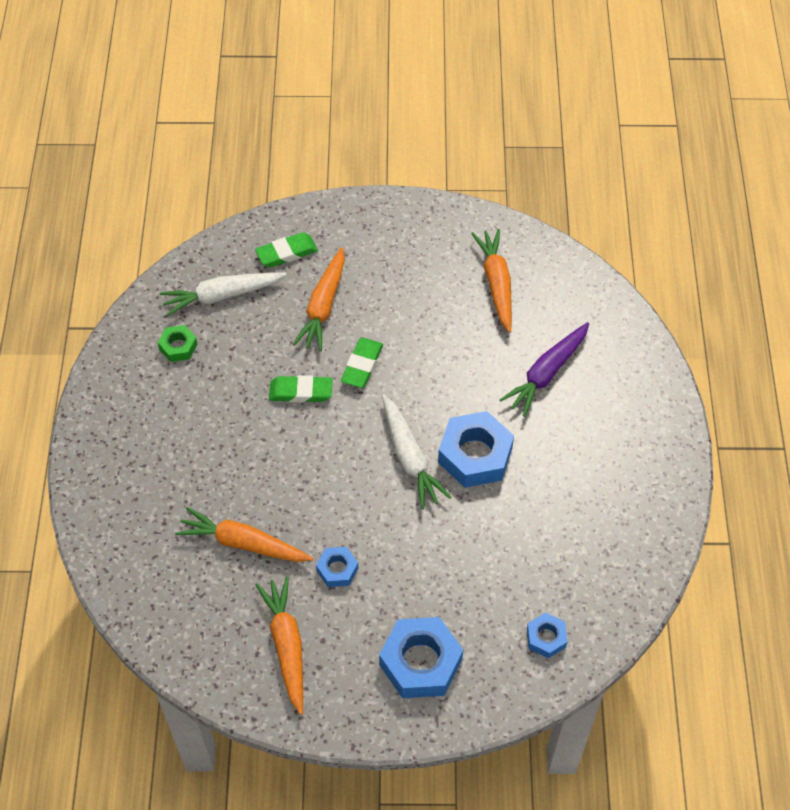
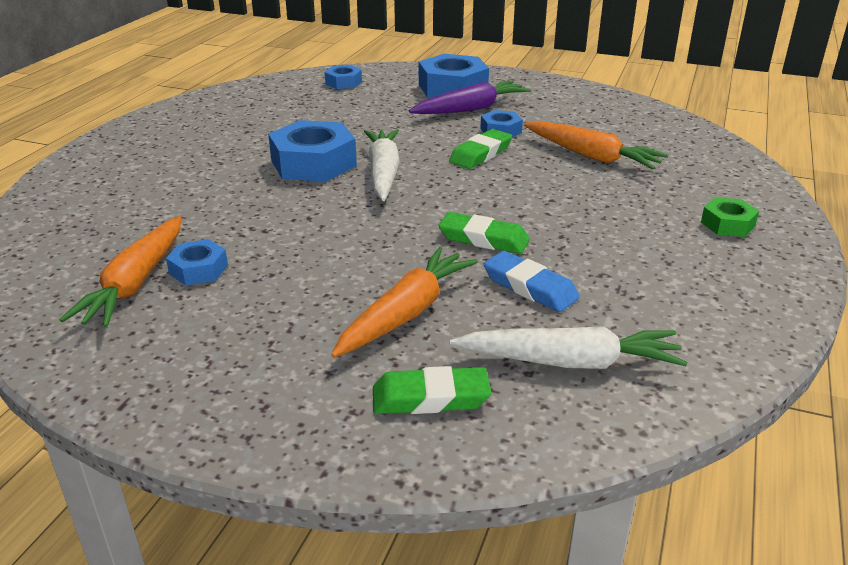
camera: 160 degrees left, 25 degrees down
(178, 347) = (654, 315): green nut -> green nut (727, 224)
(257, 350) = (530, 287): none -> blue eraser
(286, 645) = (564, 108): orange carrot -> none
(362, 365) = (389, 245): green eraser -> green eraser (480, 154)
(468, 306) = (198, 269): none -> blue nut
(546, 373) = (174, 198): purple carrot -> purple carrot (471, 109)

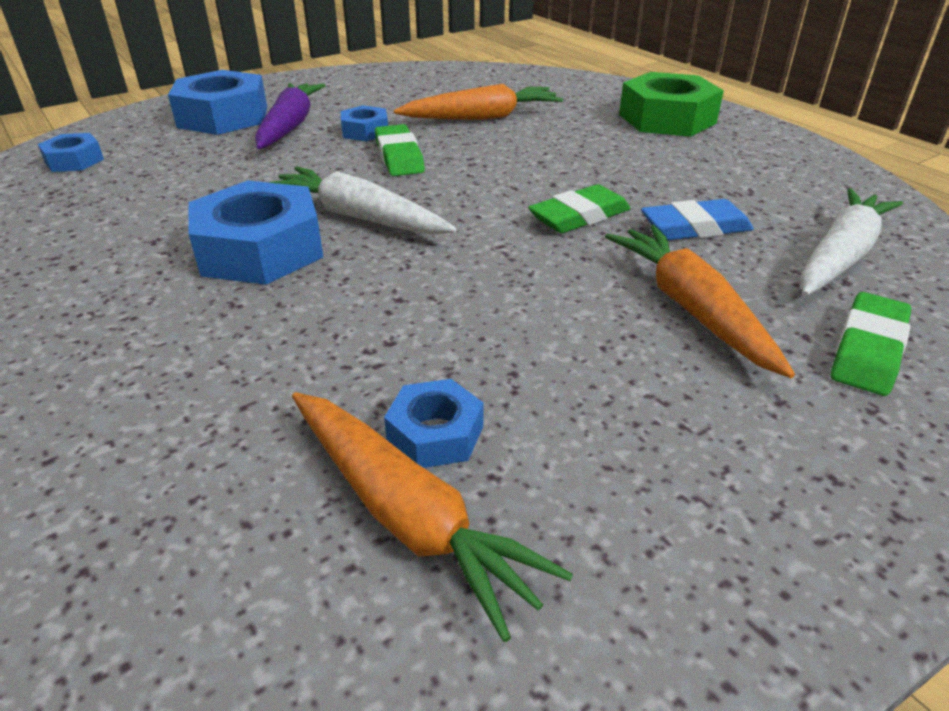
camera: 55 degrees left, 5 degrees up
(727, 224) = (667, 119): green nut -> green nut, size x1.91

